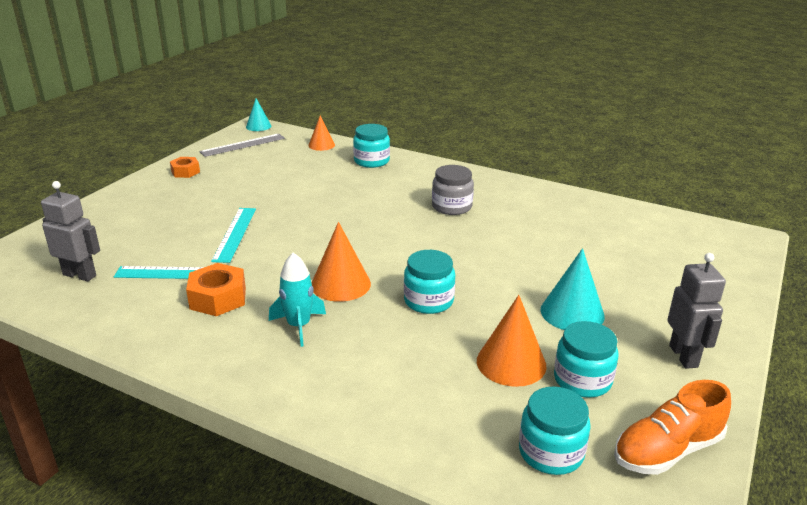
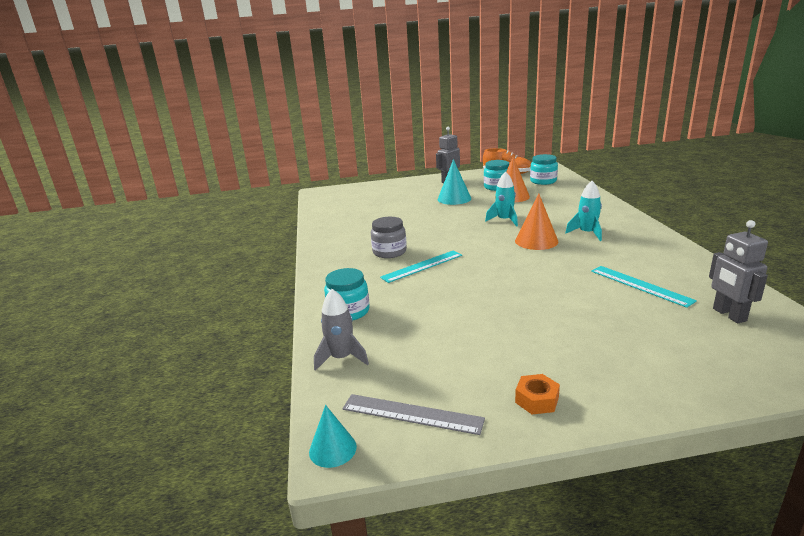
camera: 125 degrees left, 5 degrees down
(218, 298) = (621, 260): orange nut -> none
(234, 234) = (564, 296): turquoise ruler -> turquoise ruler (422, 266)
(321, 145) = (341, 358): orange cone -> grey rocket
(428, 301) = (504, 220): turquoise jar -> turquoise rocket

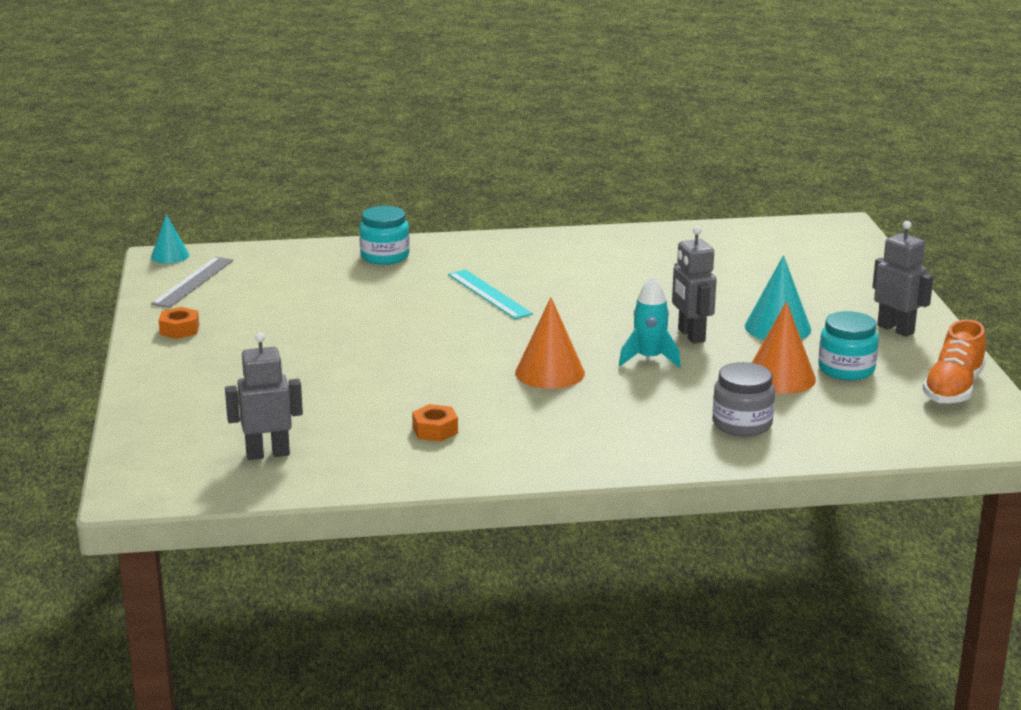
camera: 90 degrees right, 0 degrees up
(341, 358) = (293, 255): grey rocket -> none
(389, 252) = (545, 276): grey jar -> grey jar (742, 424)
(470, 213) = (691, 335): none -> grey robot
(543, 181) = (882, 418): turquoise jar -> none
(587, 233) = (568, 414): turquoise rocket -> none
(638, 264) = (435, 430): none -> orange nut
(640, 285) = (369, 418): turquoise ruler -> none

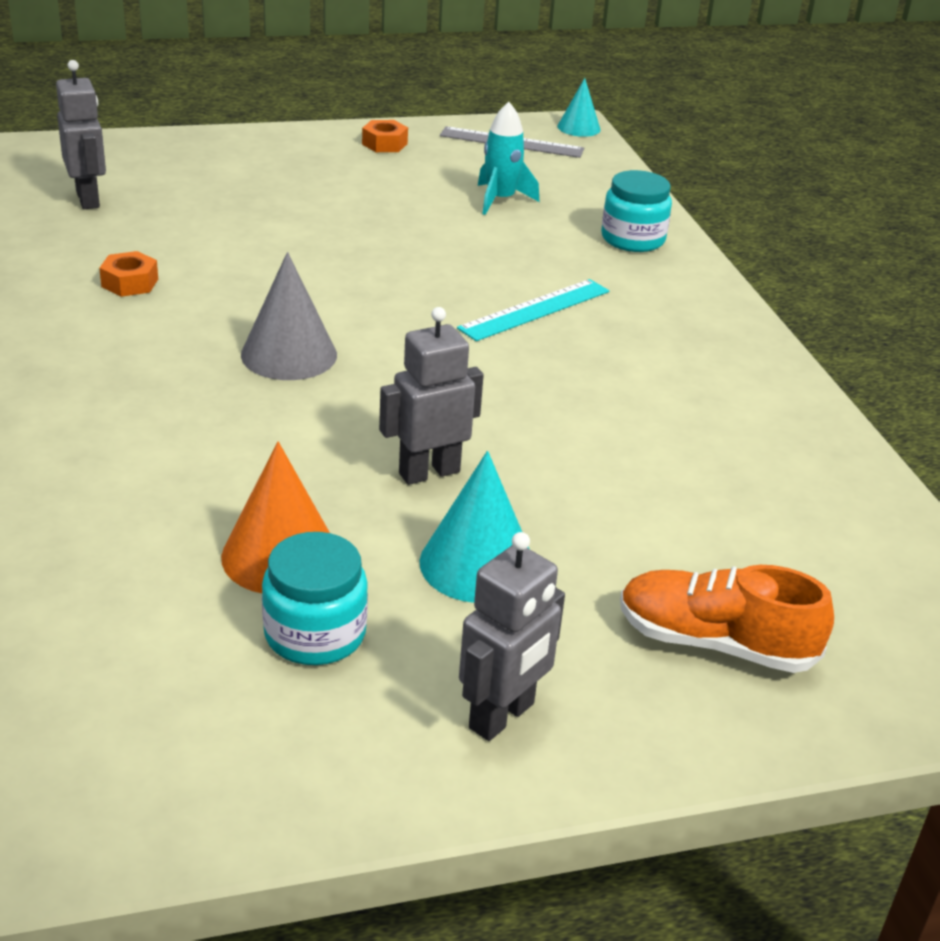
camera: 80 degrees right, 10 degrees up
(550, 372) = (289, 354): orange cone -> grey cone
(649, 359) = (340, 433): turquoise rocket -> turquoise rocket (500, 200)
(742, 424) = (118, 509): grey jar -> none
(953, 389) = (234, 772): orange shoe -> orange shoe (715, 643)

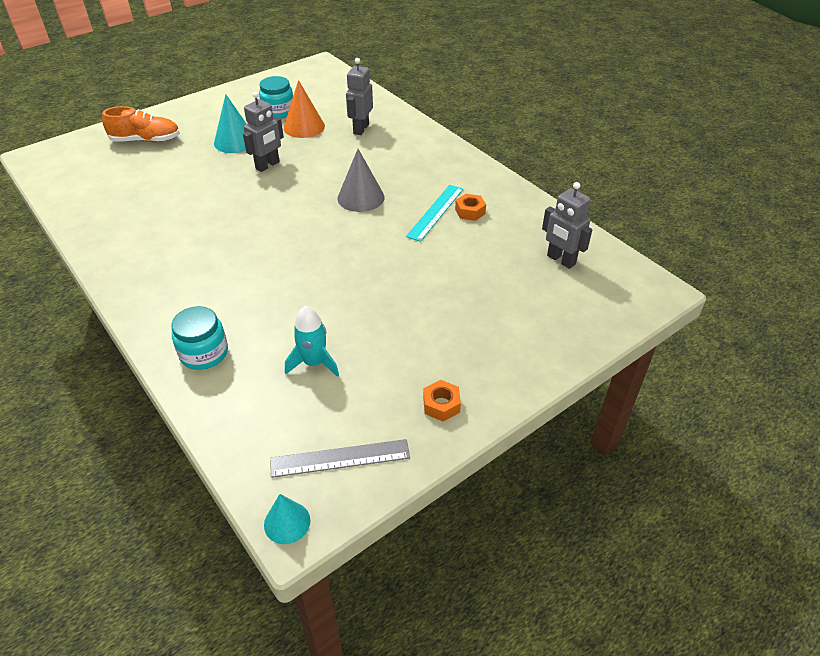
camera: 160 degrees right, 10 degrees up
(502, 716) = (212, 108): grey robot -> grey robot (361, 129)
(535, 309) = (253, 264): turquoise ruler -> turquoise ruler (435, 212)

